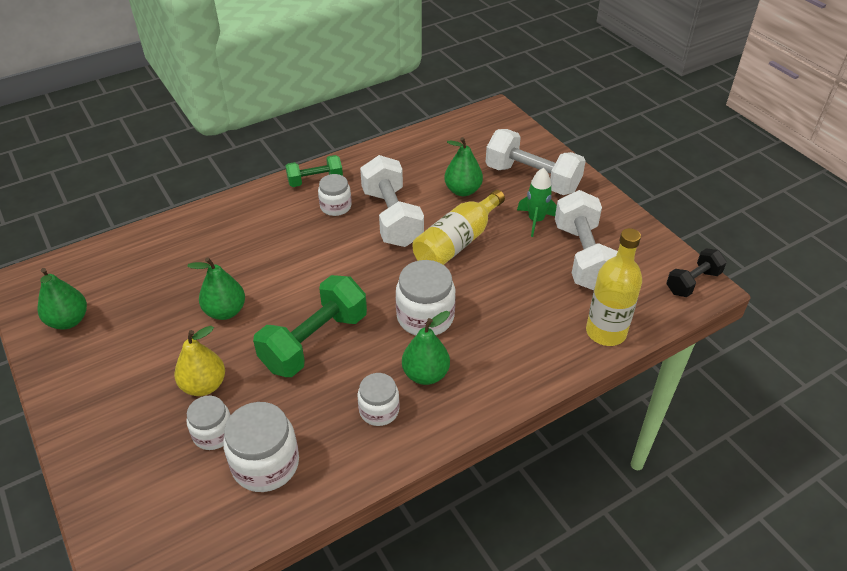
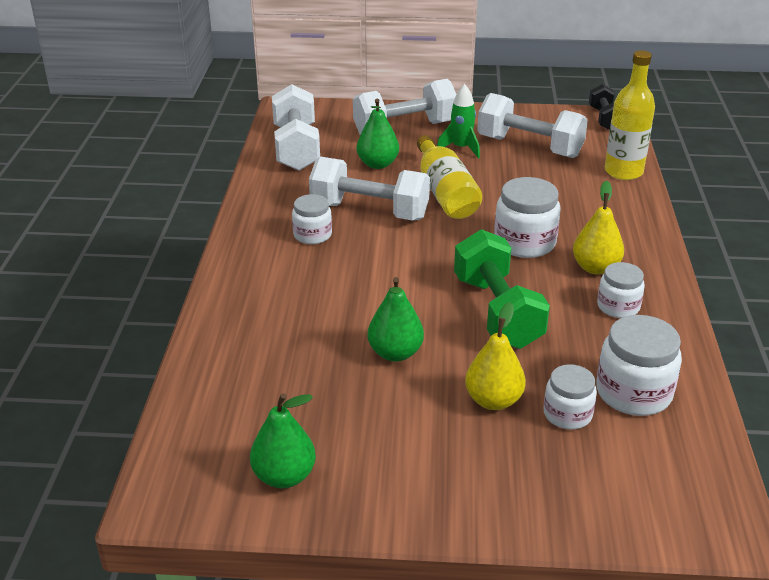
camera: 55 degrees left, 10 degrees down
(315, 181) = (255, 232): green dumbbell -> none
(425, 374) = (595, 268): green pear -> yellow pear
(443, 143) = (296, 148): none -> white dumbbell

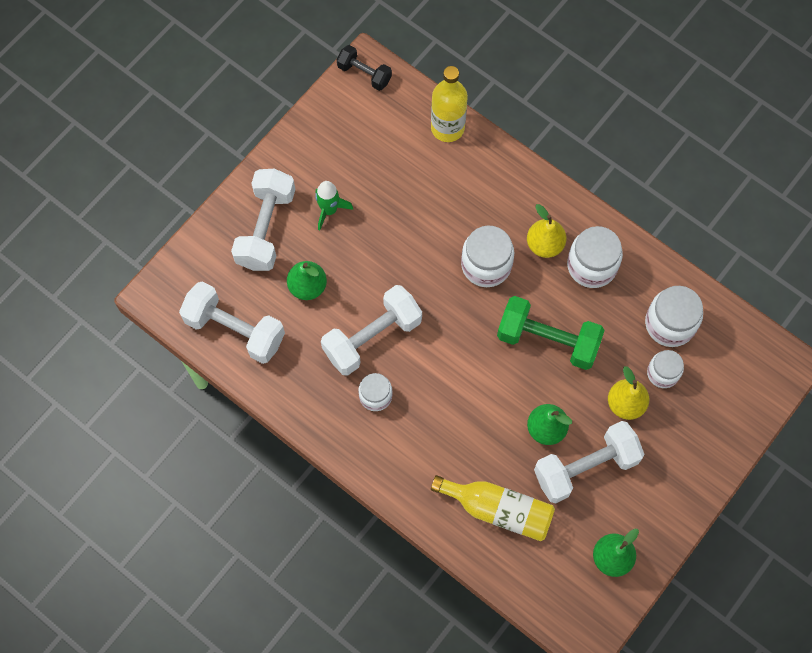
camera: 55 degrees left, 35 degrees up
(445, 193) = (385, 268): yellow bottle -> yellow bottle (498, 510)
(529, 147) = (364, 161): white dumbbell -> white dumbbell (585, 467)
(618, 306) = (592, 265): white jar -> white jar, size x1.59

